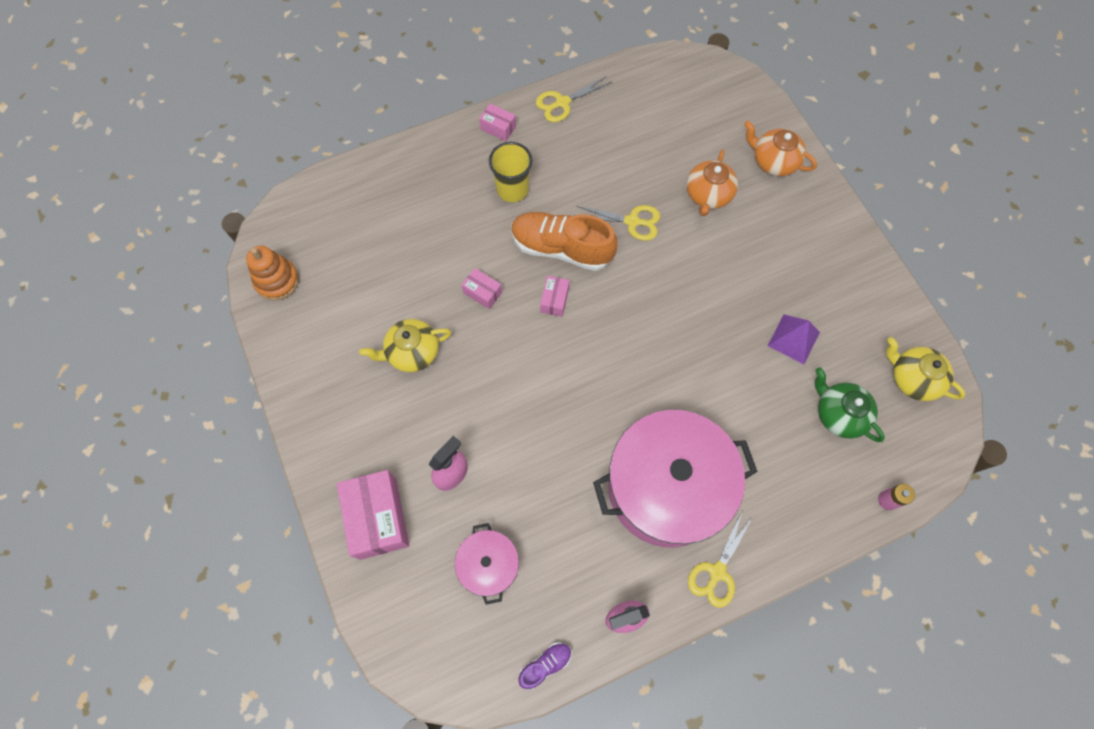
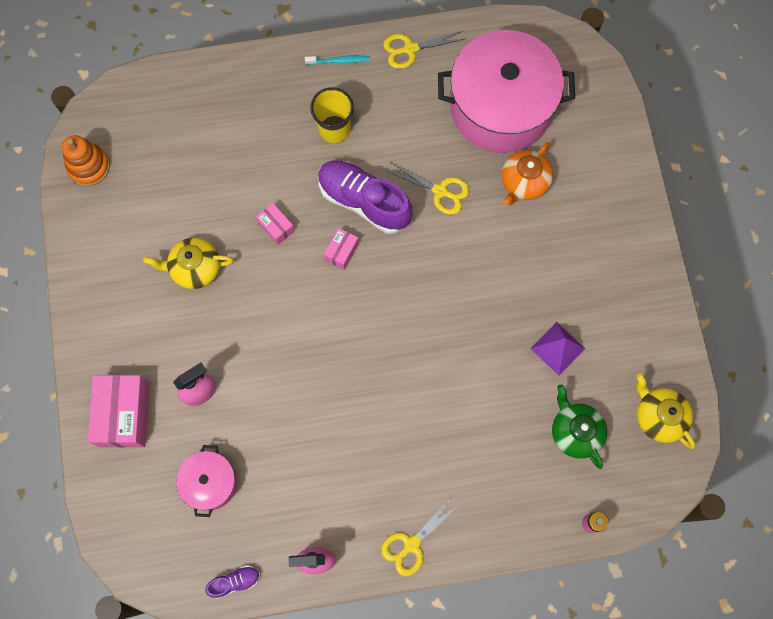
camera: 15 degrees right, 5 degrees up
(498, 128) = (339, 61): pink box -> turquoise toothbrush
(562, 248) = (364, 201): orange shoe -> purple shoe
(666, 487) = (391, 456): pink pot -> pink pot (501, 107)
(773, 161) = (601, 163): orange teapot -> none

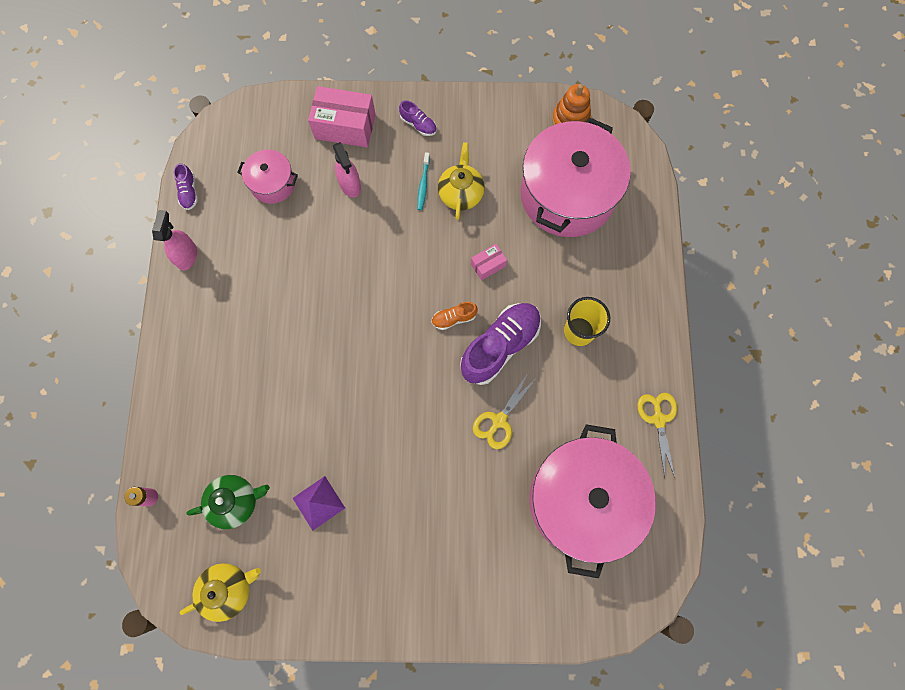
camera: 100 degrees right, 0 degrees up
(112, 330) = (418, 124): none -> purple shoe
(182, 159) = (567, 195): none -> pink pot
(339, 61) = (652, 347): turquoise toothbrush -> turquoise toothbrush (423, 184)
(341, 251) = (454, 318): pink box -> orange shoe
(411, 544) = (177, 334): yellow scissors -> none
(524, 182) = (495, 506): orange teapot -> none

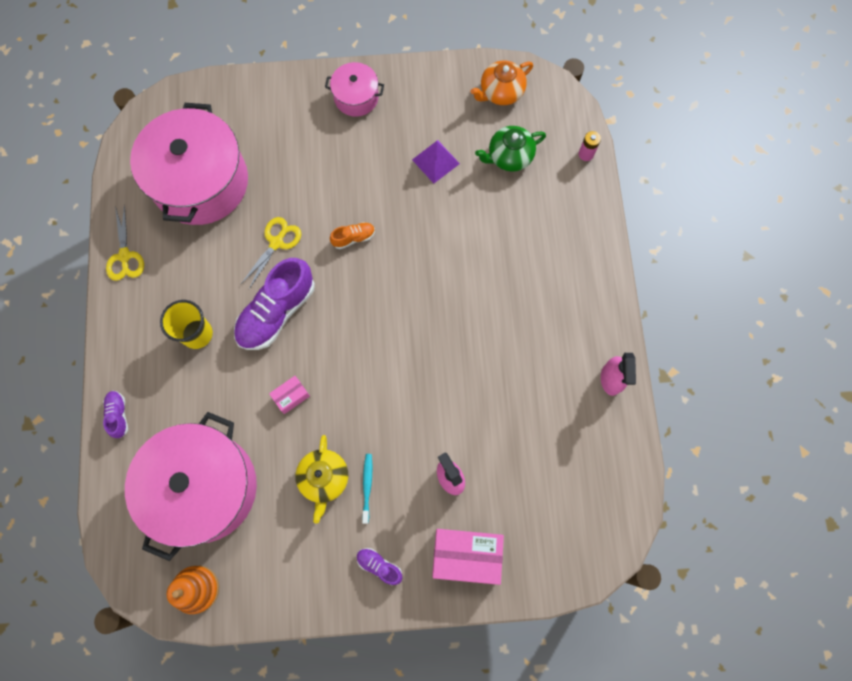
camera: 175 degrees right, 0 degrees up
(189, 192) = (628, 453): purple shoe -> purple shoe (118, 415)
(228, 589) = (500, 92): yellow teapot -> orange teapot
(273, 183) = (537, 472): pink pot -> pink pot (356, 97)
(454, 318) = (324, 336): orange shoe -> orange shoe (353, 238)

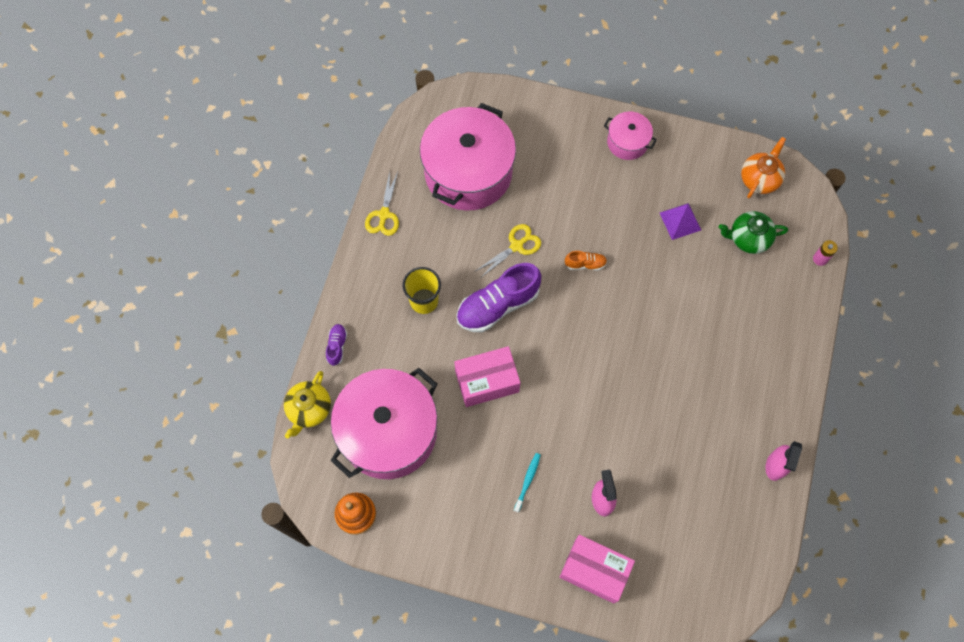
camera: 20 degrees right, 5 degrees down
(291, 396) = (487, 381): pink box -> pink box, size x1.99
(324, 478) = (492, 461): yellow teapot -> yellow teapot (309, 409)
(379, 566) = (516, 552): purple shoe -> none
(500, 92) = (759, 179): orange teapot -> orange teapot turned 135 degrees clockwise

